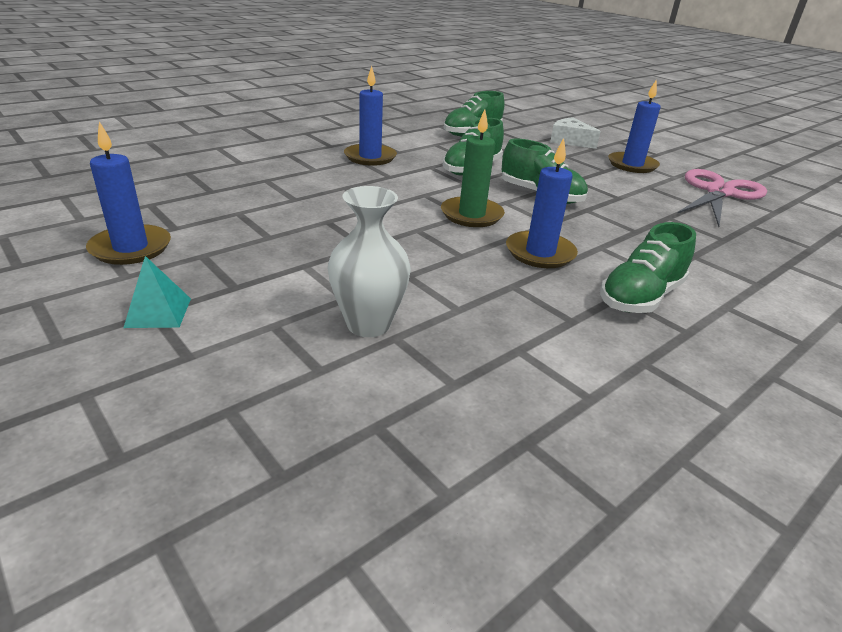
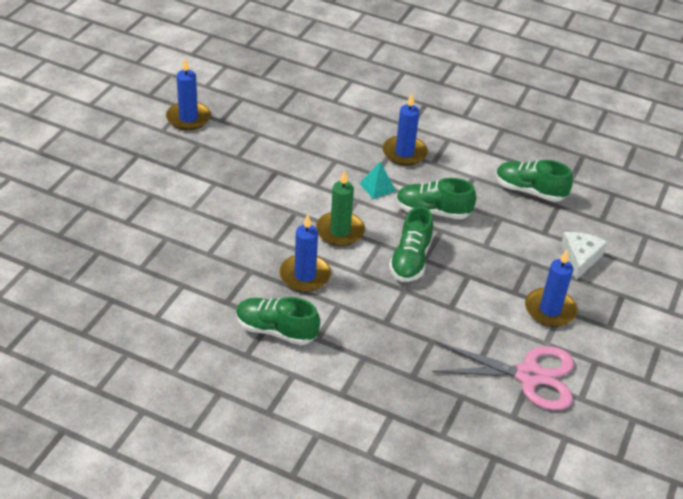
camera: 65 degrees right, 10 degrees up
(158, 312) = (139, 156): turquoise pyramid -> turquoise pyramid (377, 187)
(368, 324) = (172, 225): white vase -> none

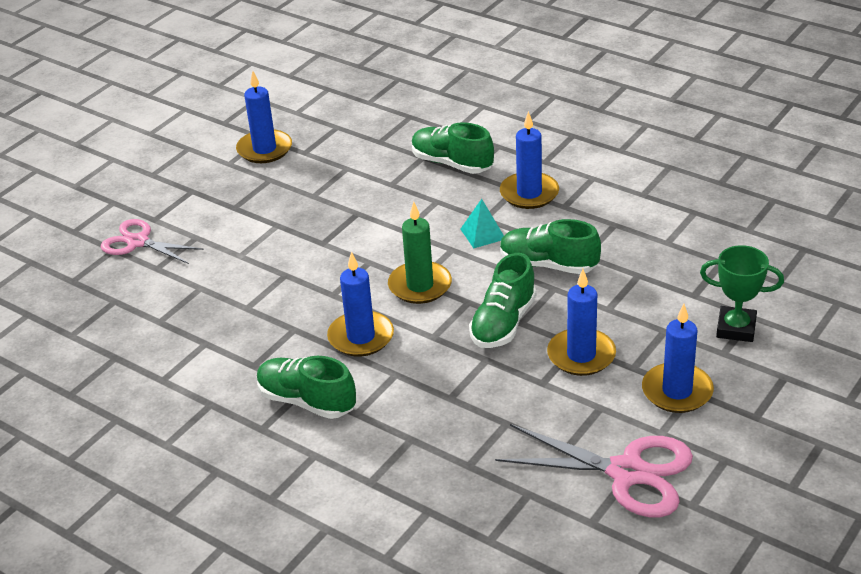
camera: 15 degrees right, 5 degrees down
(105, 200) = (138, 242): none -> pink scissors
(474, 284) = (581, 355): none -> blue candle
(529, 191) = (687, 242): green shoe -> green shoe (452, 163)
(580, 258) = (736, 328): white cheese -> green trophy

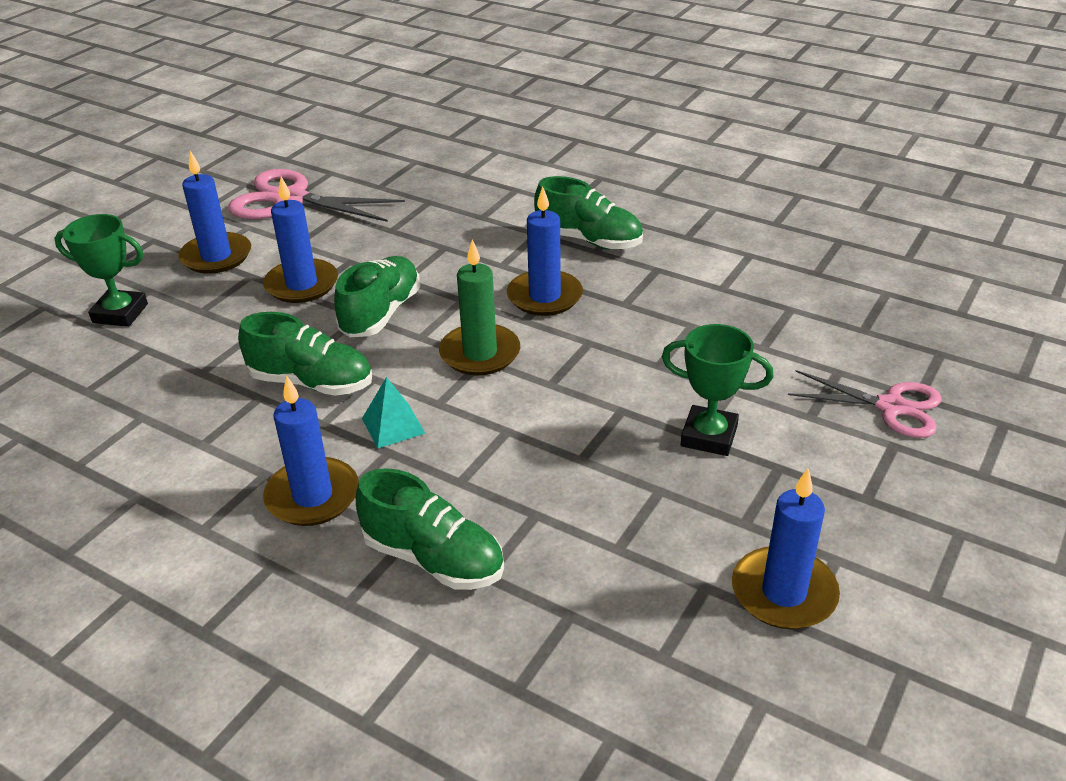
camera: 175 degrees right, 0 degrees up
(269, 225) = (709, 436): none -> green trophy

